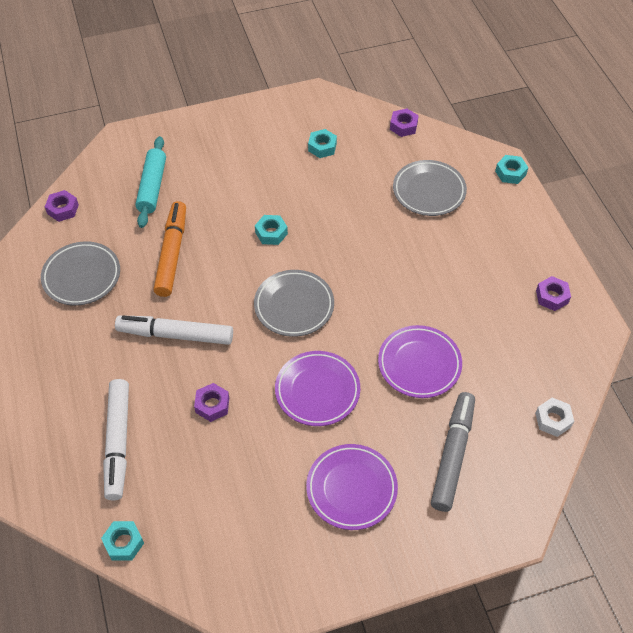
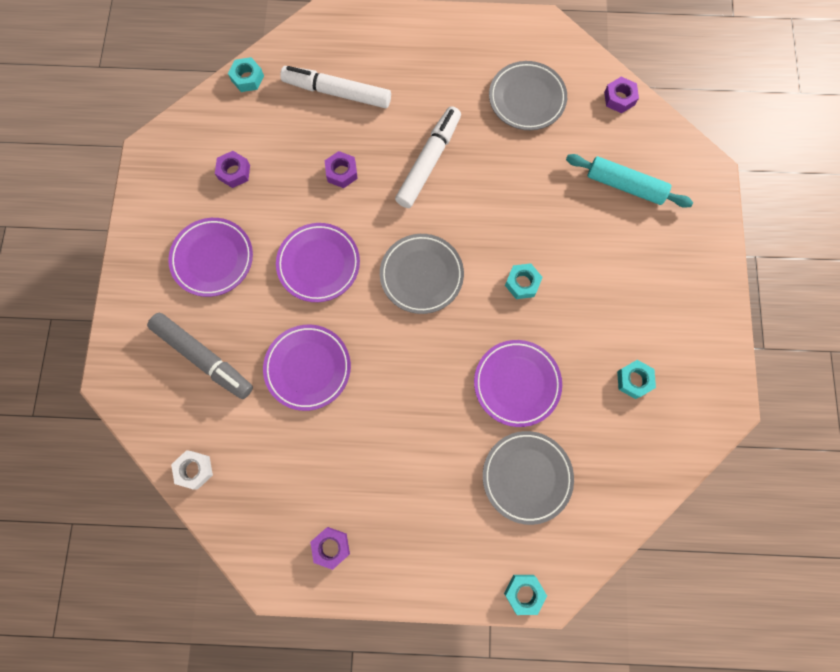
camera: 110 degrees right, 20 degrees up
(172, 253) = (527, 182): orange marker -> none
(359, 215) = (516, 384): none -> purple plate
(403, 126) = (642, 492): purple nut -> purple nut (234, 172)

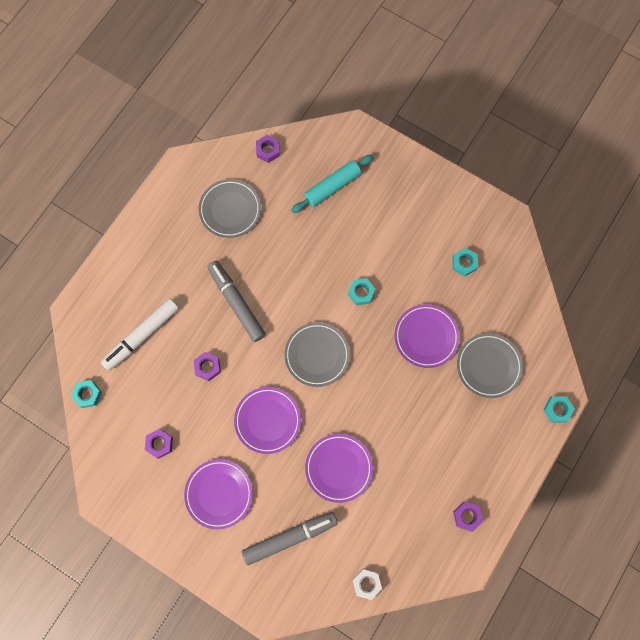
camera: 60 degrees left, 0 degrees up
(429, 162) = (236, 303): white marker -> grey marker

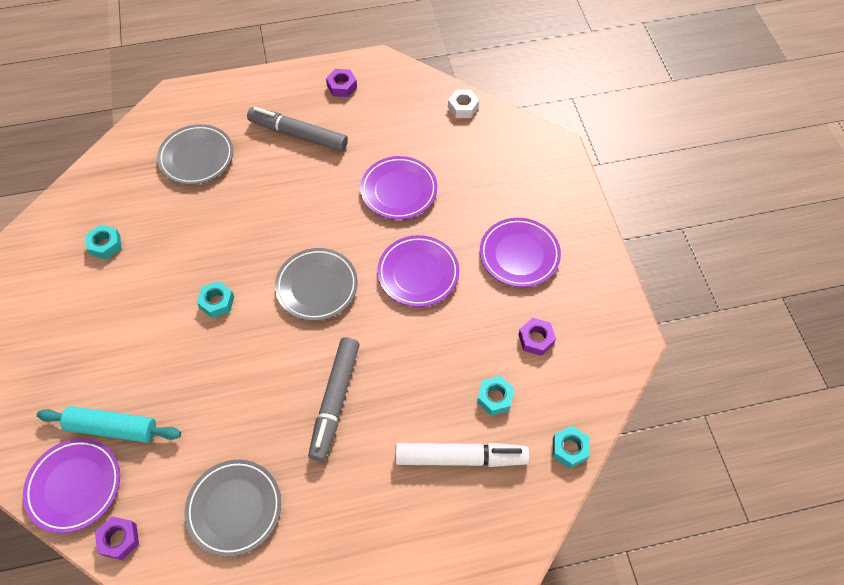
camera: 135 degrees left, 15 degrees down
(207, 367) = (425, 366): purple nut -> none
(290, 537) = (490, 178): grey marker -> grey marker (298, 134)
(426, 337) = (212, 219): purple plate -> purple plate (75, 486)
(557, 410) = (192, 91): turquoise nut -> turquoise nut (495, 398)

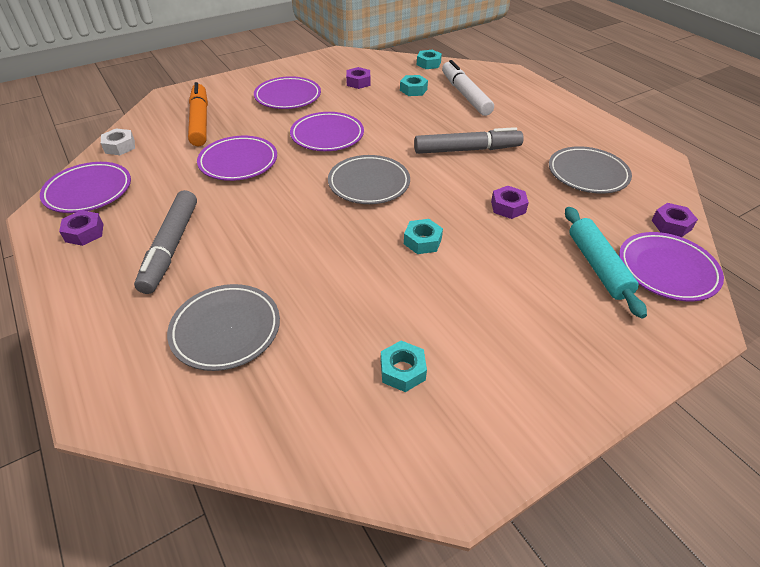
camera: 110 degrees left, 15 degrees down
(224, 394) = (508, 207): none -> purple nut
(397, 88) = (89, 191): none -> purple plate
(490, 169) = (200, 121): none -> orange marker

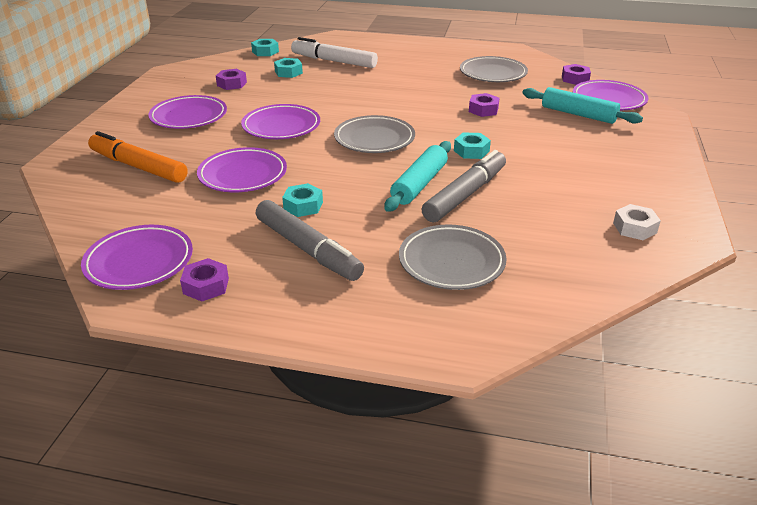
camera: 45 degrees left, 10 degrees down
(120, 146) = (93, 220): white nut -> white nut (634, 228)
(328, 245) = (419, 184): none -> turquoise rolling pin
(402, 370) = (583, 213): turquoise nut -> turquoise nut (303, 206)
(467, 150) = (400, 92): grey marker -> grey marker (465, 194)

